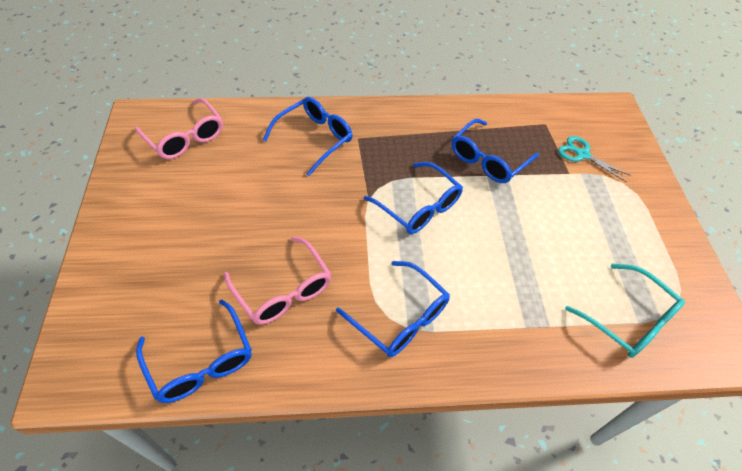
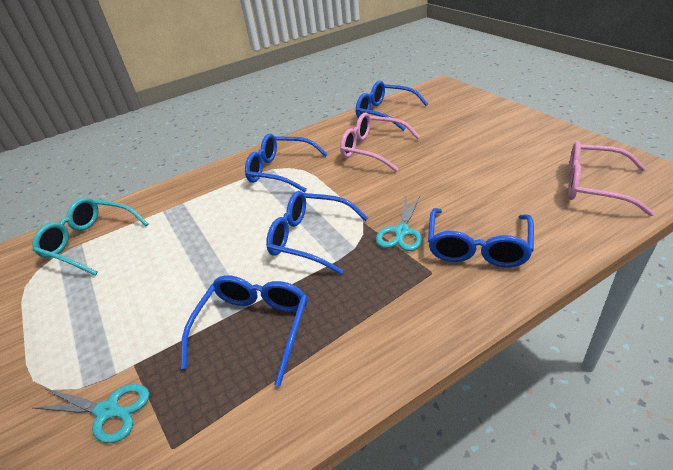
camera: 160 degrees right, 15 degrees down
(349, 175) = (401, 232): none -> turquoise scissors

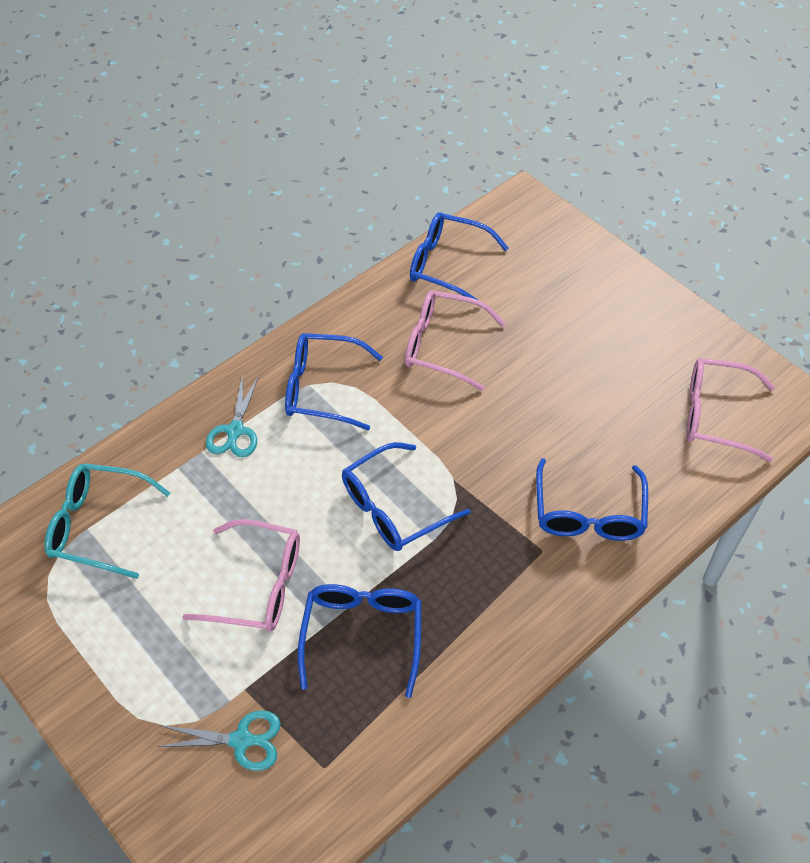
camera: 15 degrees left, 15 degrees up
(183, 285) = (258, 585): none -> pink glasses
(310, 238) = (393, 508): blue glasses -> blue glasses turned 45 degrees counterclockwise
(401, 232) = (502, 494): turquoise scissors -> turquoise scissors (235, 431)

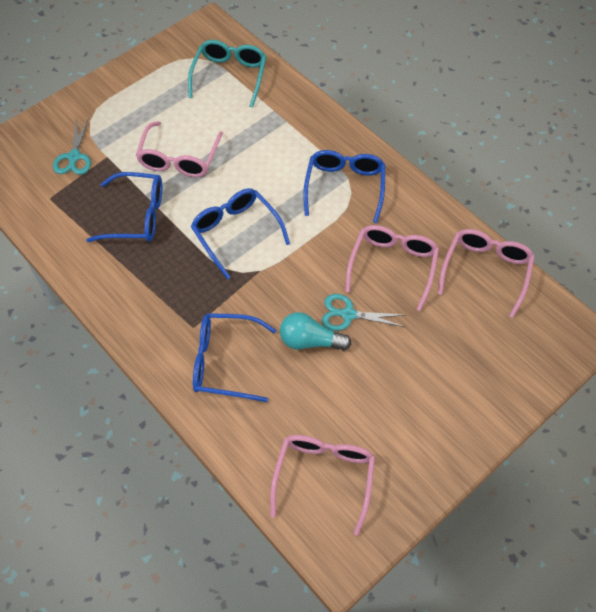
camera: 90 degrees right, 5 degrees up
(235, 431) = (304, 138): turquoise scissors -> turquoise scissors (348, 314)
(447, 265) = (486, 271): blue glasses -> pink glasses
(551, 427) = (310, 341): none -> turquoise light bulb

